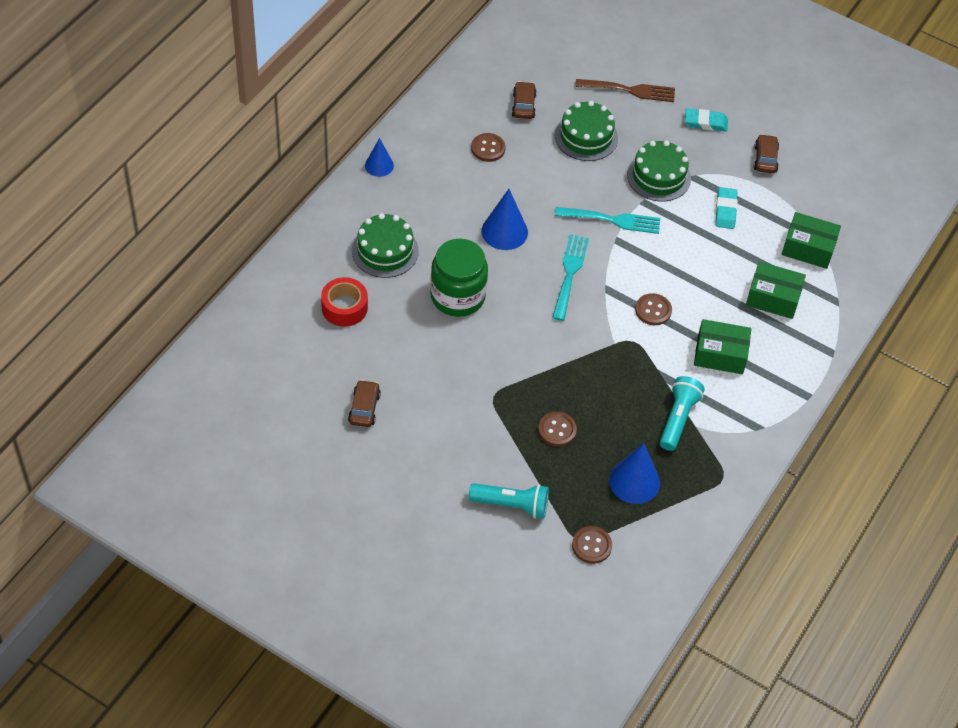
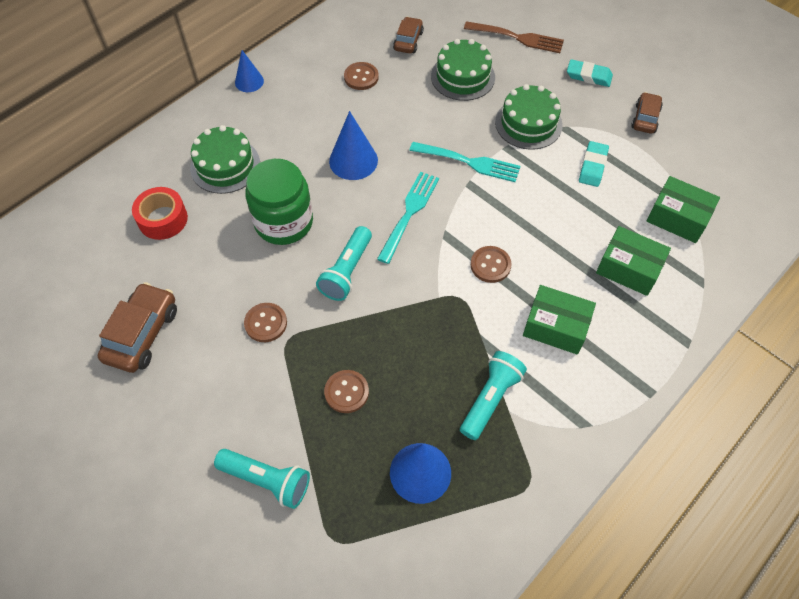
camera: 15 degrees right, 5 degrees up
(364, 408) = (142, 334): brown car -> brown car, size x1.60
(528, 332) = (347, 271): none -> turquoise flashlight
(591, 546) = (347, 552): brown button -> brown button (266, 323)

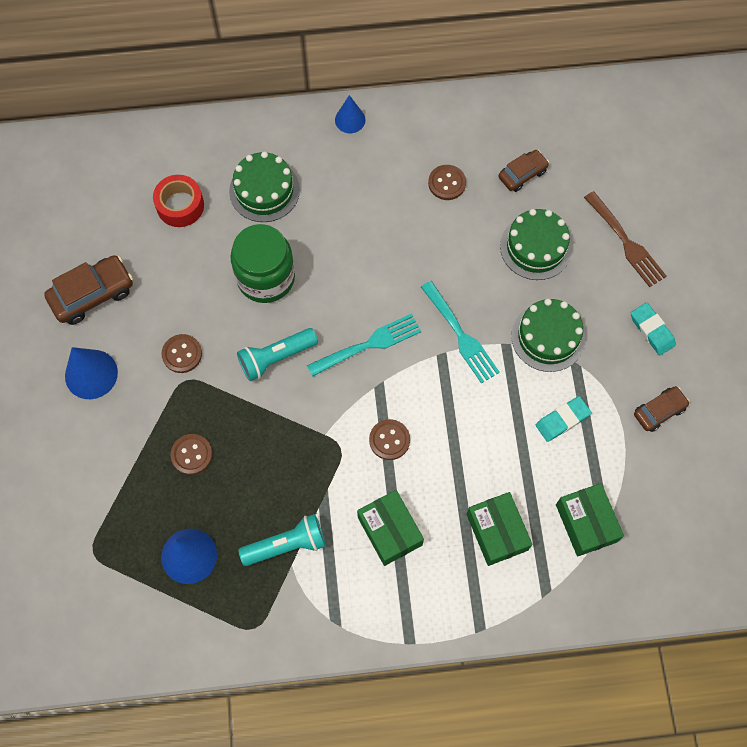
camera: 40 degrees right, 10 degrees up
(267, 480) = (86, 474): turquoise flashlight -> none
(353, 160) = (367, 261): blue cone -> blue cone (91, 374)

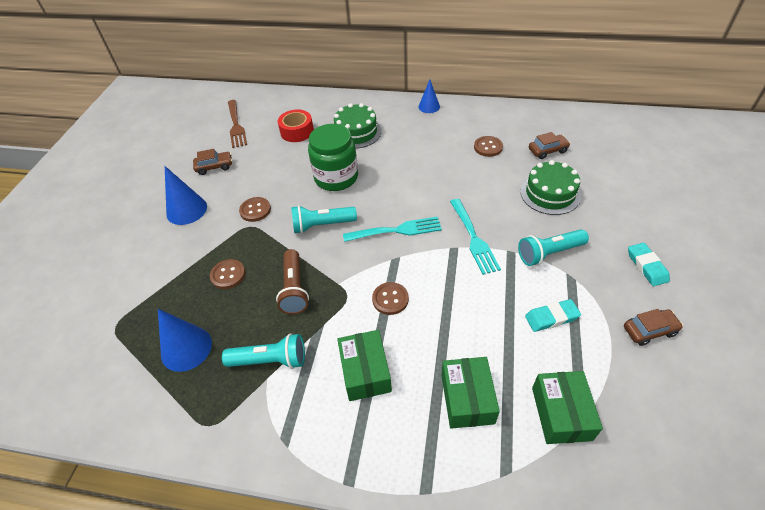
camera: 20 degrees right, 20 degrees down
(92, 294) = (214, 167): brown car -> brown car, size x0.62
(278, 453) = (294, 289): none -> brown flashlight
(548, 337) = (549, 253): green cake -> turquoise flashlight
(626, 242) = (628, 203): brown fork -> brown fork (236, 125)

